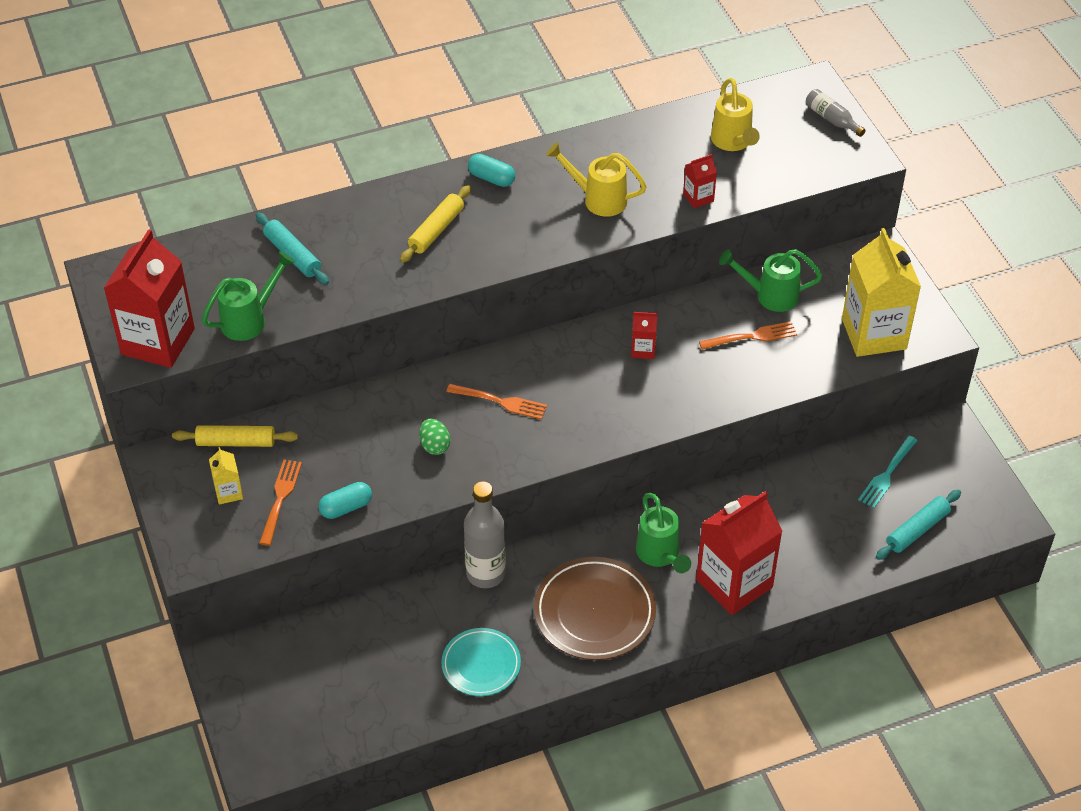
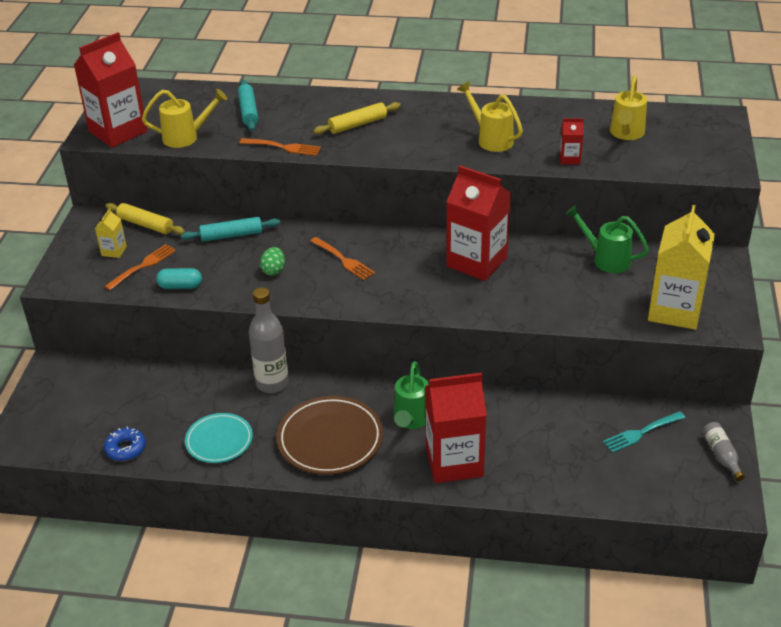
camera: 30 degrees right, 10 degrees down
(249, 320) = (186, 137): green watering can -> yellow watering can
(388, 718) = (126, 449): none -> blue donut
(491, 178) = (423, 107): turquoise capsule -> none
(643, 349) = (476, 262): red carton -> red carton, size x2.27
(751, 337) = (569, 280): orange fork -> orange fork (282, 147)
(832, 119) = (720, 141): grey bottle -> grey bottle (721, 455)
(917, 530) = (639, 482): turquoise rolling pin -> turquoise rolling pin (231, 235)

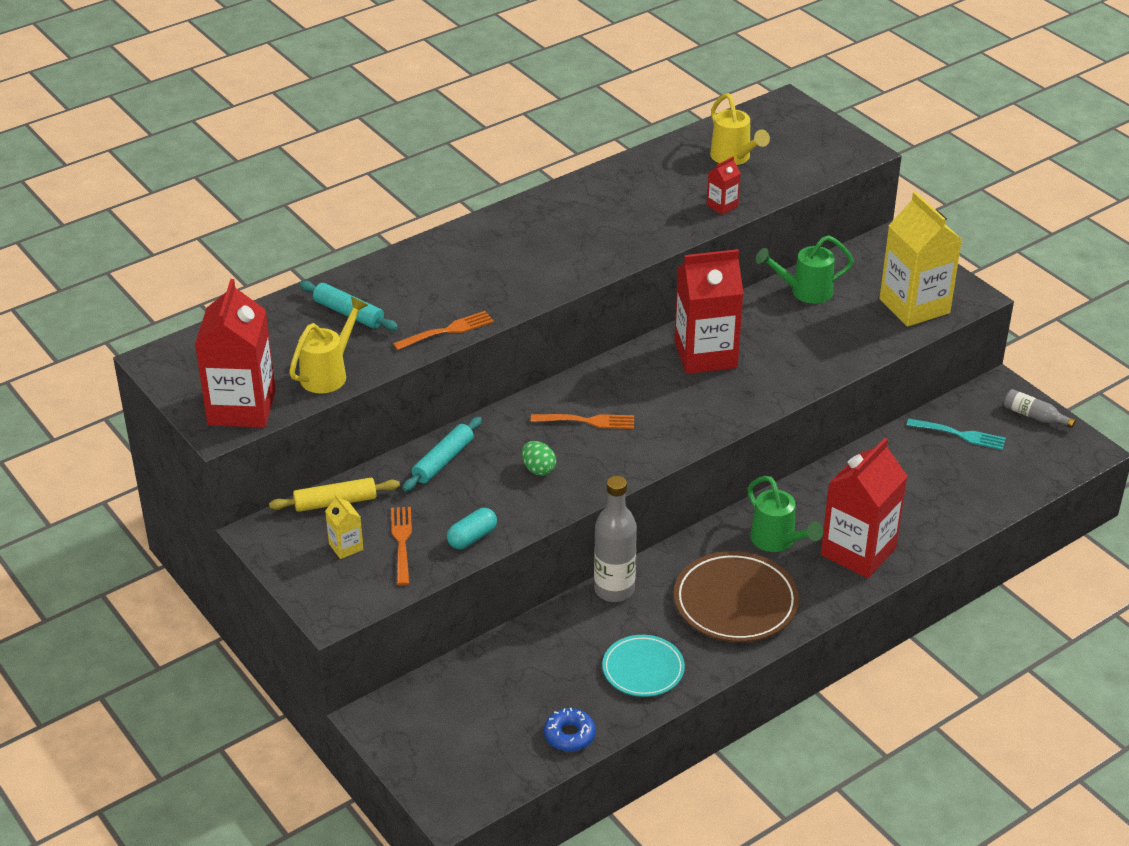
camera: 45 degrees left, 0 degrees up
(358, 125) = (483, 270): yellow rolling pin -> none
(491, 139) = (628, 221): yellow watering can -> none
(642, 432) = (959, 435): turquoise fork -> turquoise fork turned 90 degrees counterclockwise

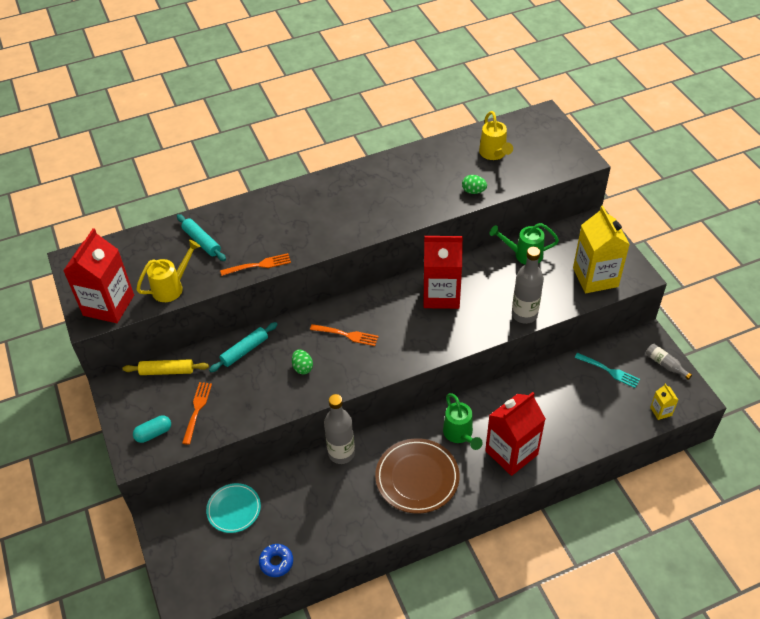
camera: 15 degrees right, 10 degrees up
(346, 547) = (161, 407): yellow carton -> yellow carton (661, 411)
(472, 537) = (242, 414): turquoise capsule -> turquoise capsule (154, 433)
(643, 669) = (340, 519): turquoise plate -> turquoise plate (234, 509)
(722, 206) = (473, 191): red carton -> green egg
(832, 363) = (524, 314): none -> grey bottle

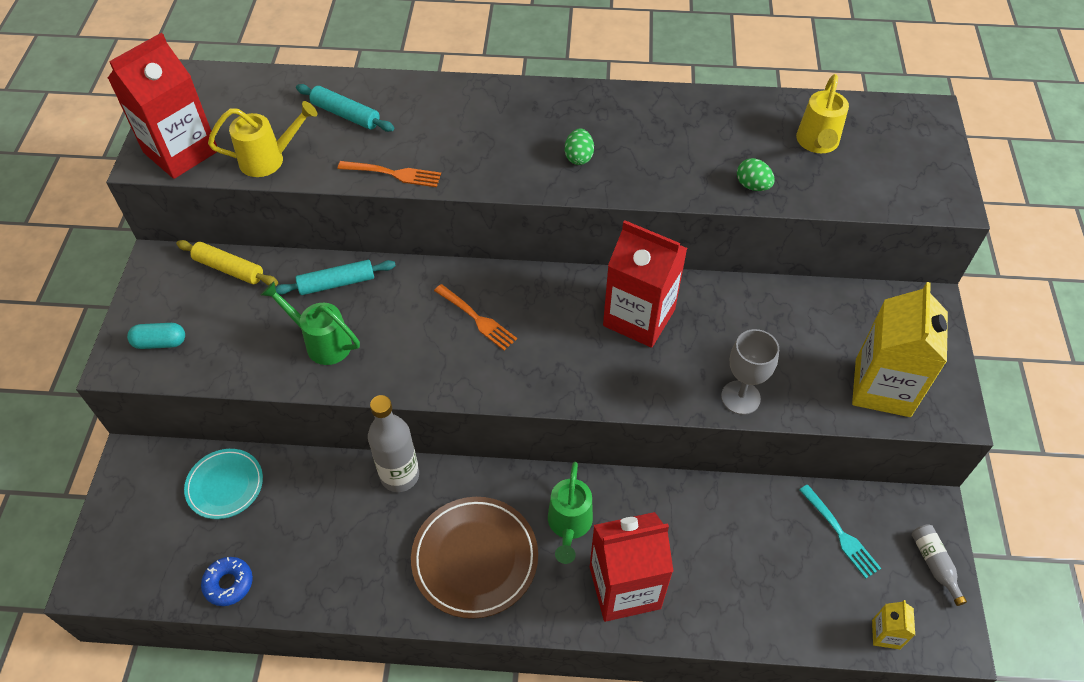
camera: 25 degrees right, 5 degrees up
(197, 410) = (229, 336): orange fork -> none
(202, 241) = (346, 114): turquoise rolling pin -> turquoise rolling pin turned 45 degrees counterclockwise
(302, 368) = (392, 338): green egg -> green egg (578, 157)
(524, 255) = (793, 309): green watering can -> green watering can (322, 342)
(524, 314) = (740, 397): grey bottle -> grey goblet

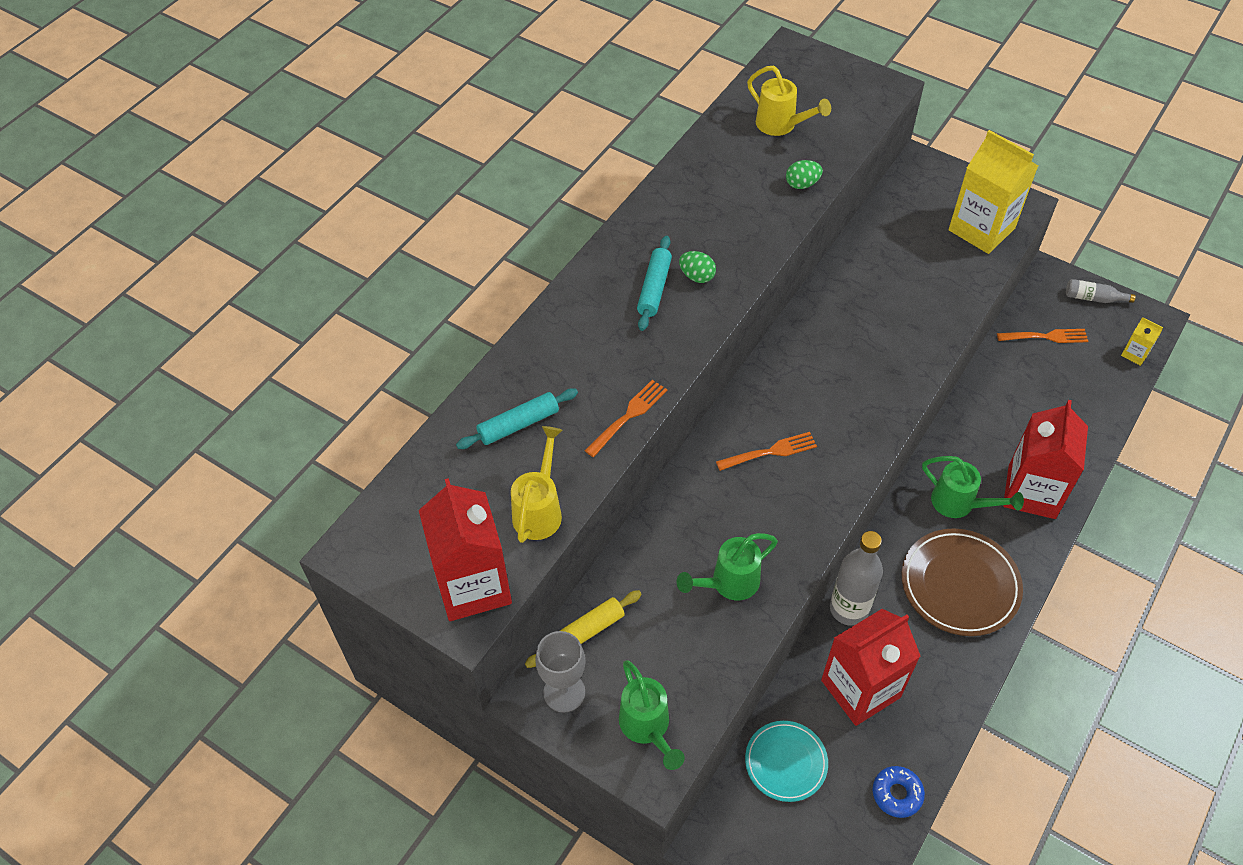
camera: 60 degrees left, 0 degrees up
(160, 342) = (647, 727): turquoise capsule -> green watering can
(337, 283) = (662, 545): turquoise rolling pin -> turquoise rolling pin (654, 288)
(639, 317) = (834, 339): red carton -> red carton (860, 689)
(740, 397) = (948, 314): grey goblet -> grey goblet (564, 692)
(839, 533) = (1045, 337): turquoise fork -> orange fork

